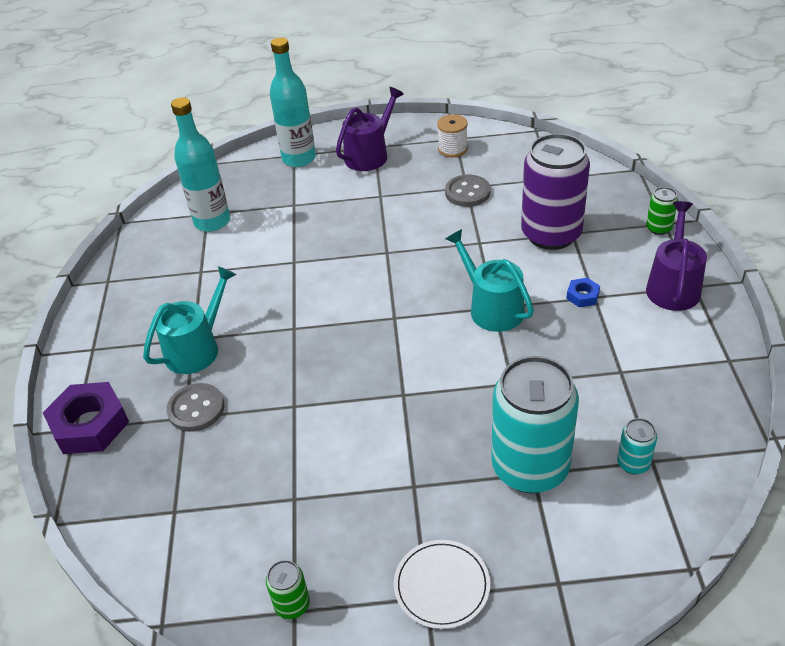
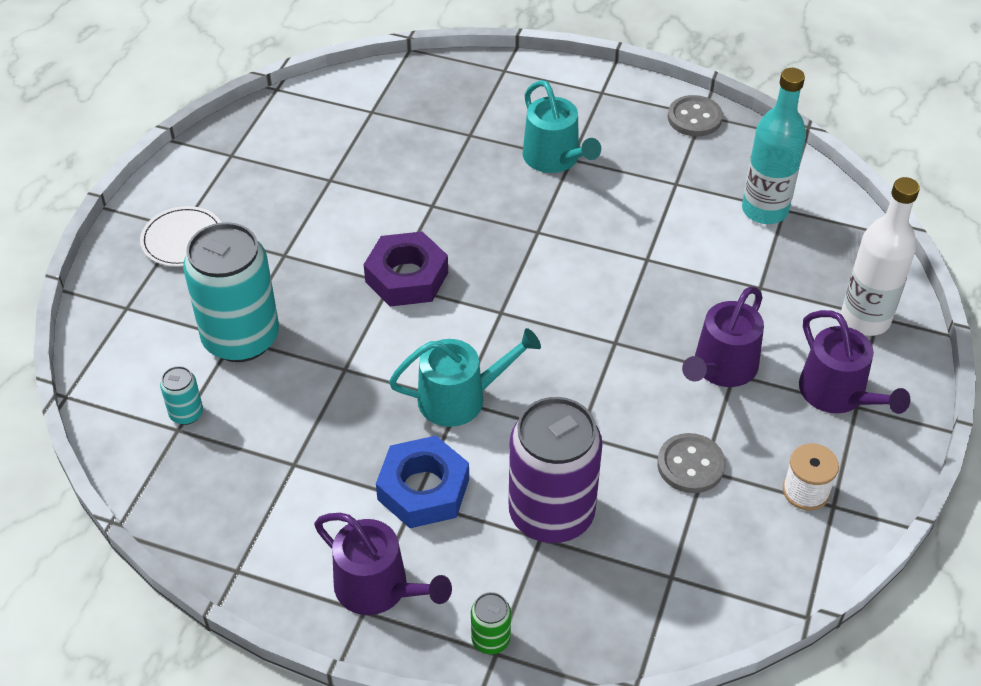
camera: 110 degrees right, 5 degrees up
(90, 425) = (502, 79): purple nut -> purple nut (406, 277)
(196, 409) = (474, 143): grey button -> grey button (694, 118)
(292, 605) = (237, 155): green can -> none
(299, 158) = (865, 319): turquoise bottle -> white bottle
(378, 201) = (722, 368): none -> purple watering can
(582, 296) = (423, 489): blue nut -> blue nut, size x2.14

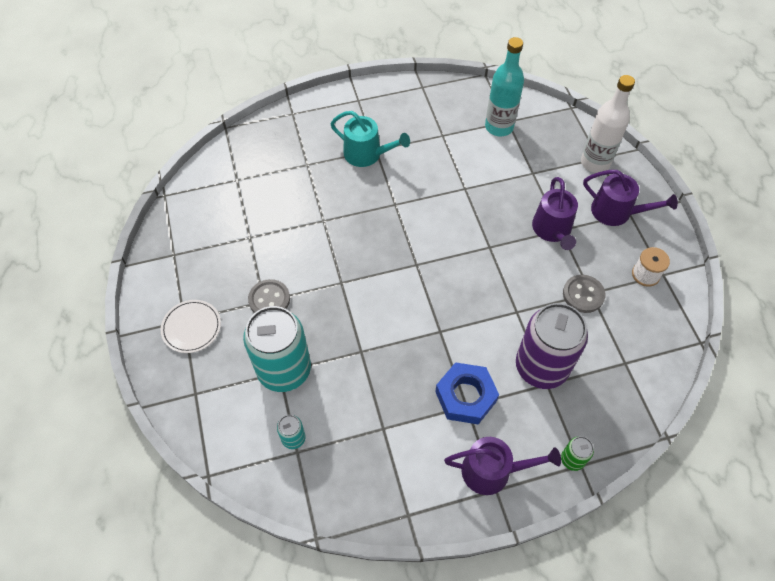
camera: 35 degrees left, 10 degrees up
(406, 277) = (347, 273): purple nut -> none
(460, 398) = (438, 329): turquoise watering can -> none
(694, 118) = (420, 91): grey button -> grey button (269, 299)

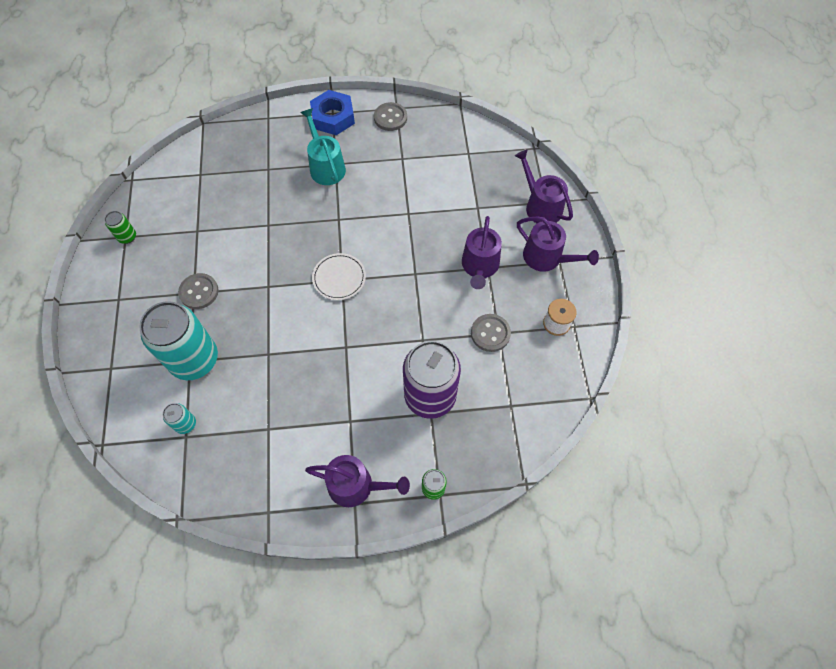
camera: 10 degrees right, 5 degrees up
(176, 254) = (127, 237): none -> green can
(191, 327) = (123, 307): white plate -> white plate (339, 278)
(367, 154) = (326, 167): turquoise watering can -> turquoise watering can turned 150 degrees counterclockwise
(419, 97) = (390, 118): none -> grey button
(466, 396) = (351, 412): blue nut -> blue nut (333, 117)
(499, 127) = (458, 158): turquoise bottle -> none
(595, 163) = (540, 206): white bottle -> purple watering can

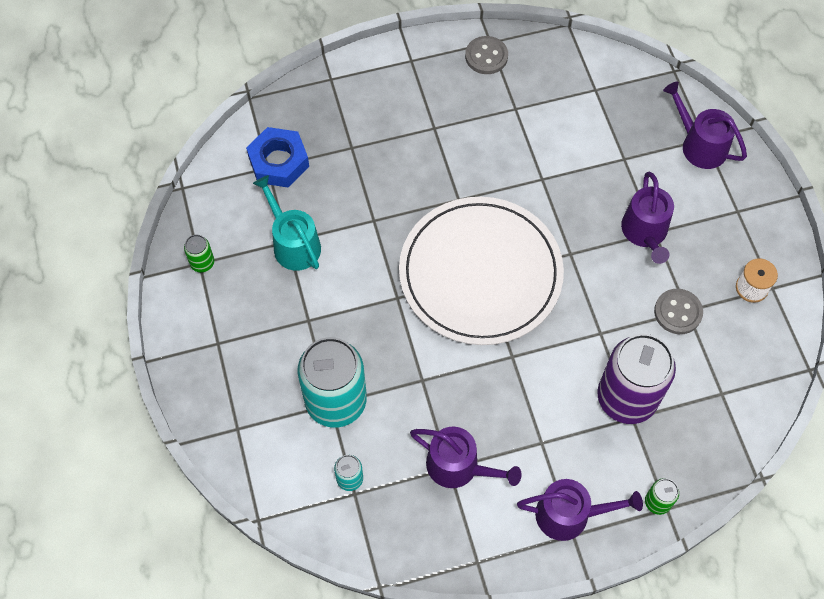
camera: 10 degrees left, 0 degrees up
(199, 292) = (315, 318): grey button -> none
(326, 167) = (423, 134): turquoise watering can -> turquoise watering can (293, 244)
(333, 117) = (414, 66): blue nut -> blue nut (279, 162)
(339, 278) = (480, 273): white plate -> white plate, size x2.48
(546, 258) = (722, 209): purple watering can -> purple watering can (458, 466)

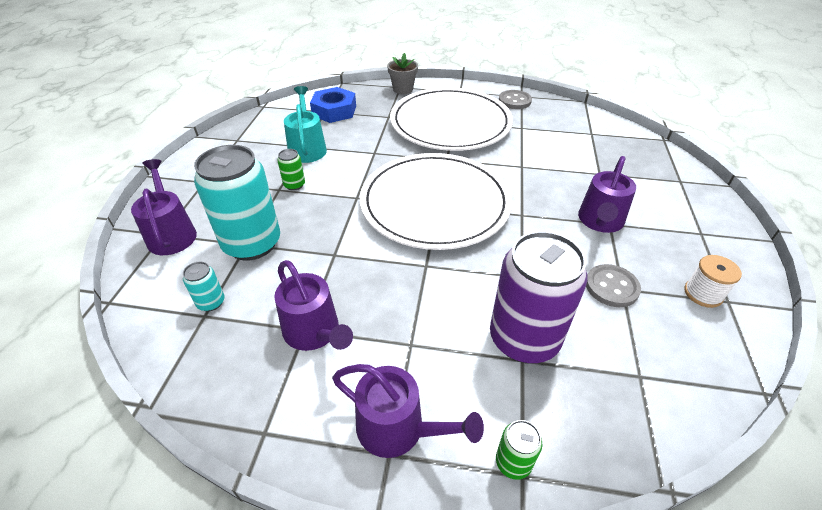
camera: 25 degrees right, 20 degrees down
(202, 263) = (238, 140): green can -> green can (294, 185)
(337, 83) = (403, 89): none -> grey flower pot
(431, 132) = (450, 123): none -> white plate
(699, 145) = (674, 183): purple watering can -> purple watering can (171, 234)

